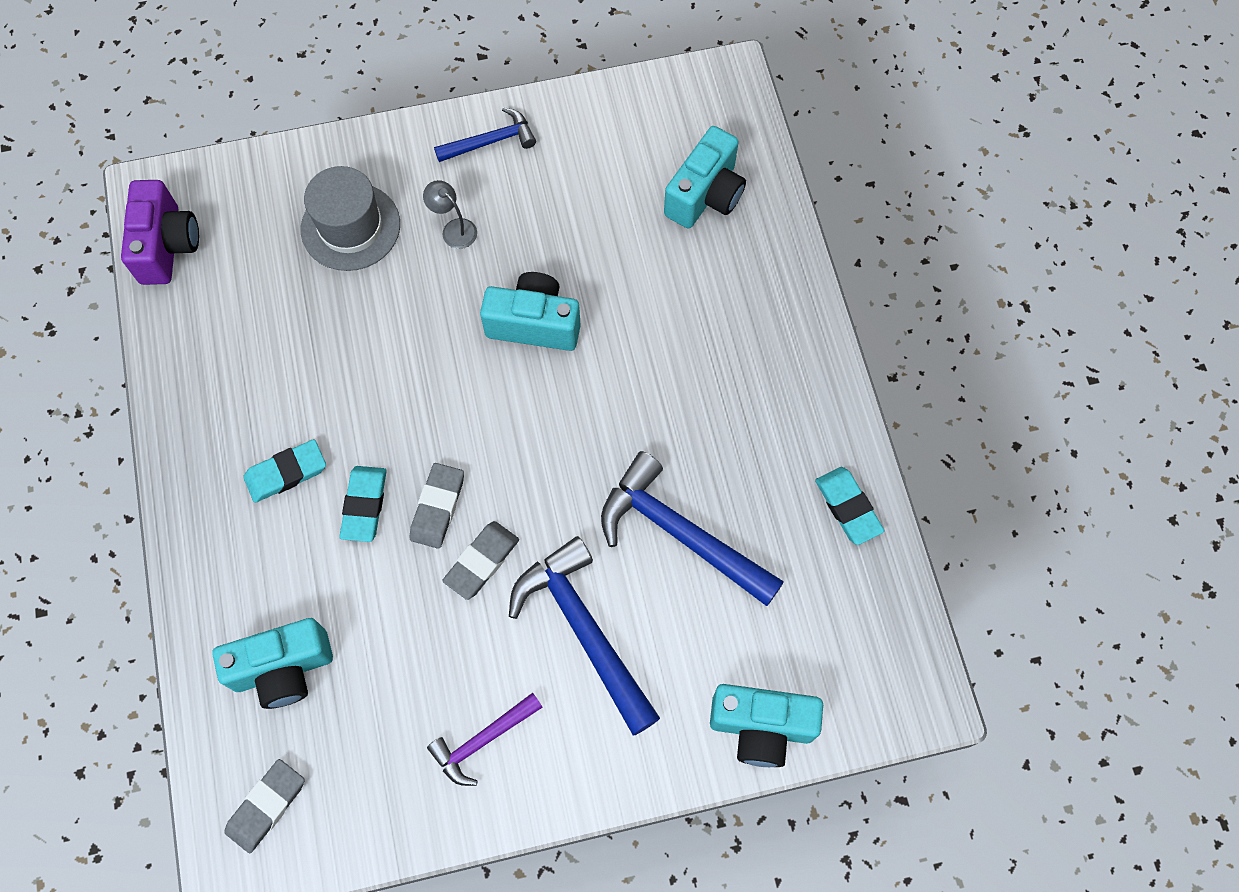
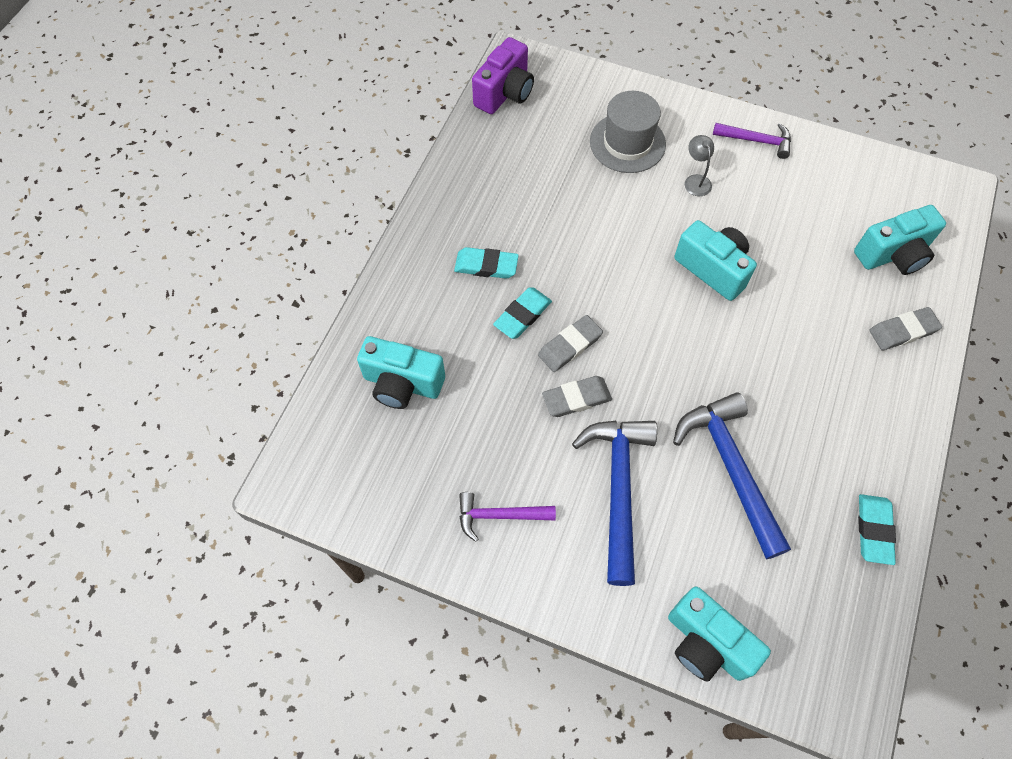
camera: 35 degrees right, 5 degrees down
(266, 806) = (333, 462): grey eraser -> grey eraser (903, 331)
(491, 141) = (756, 141): blue hammer -> purple hammer

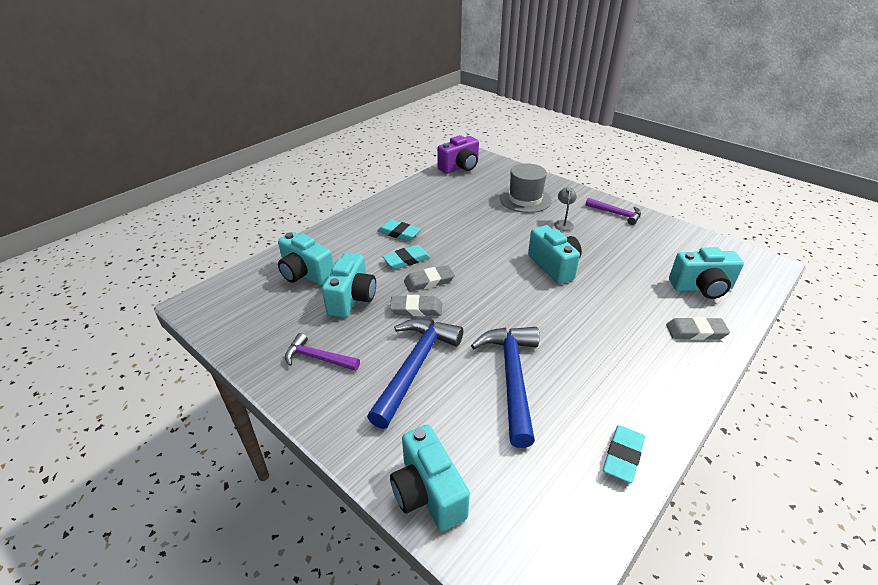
camera: 20 degrees right, 25 degrees down
(488, 407) = (352, 298): none -> turquoise camera

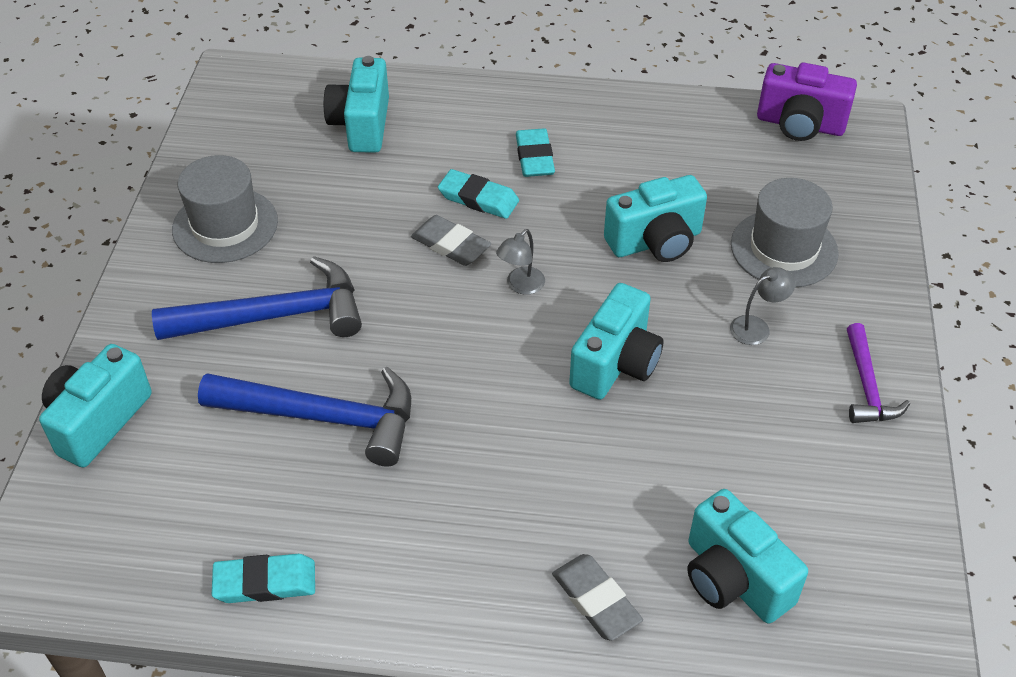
camera: 55 degrees right, 10 degrees up
(318, 358) = (225, 225): purple hammer -> grey hat
(352, 298) = (351, 193): turquoise camera -> turquoise camera (655, 242)
(416, 309) = (382, 262): grey eraser -> none
(479, 272) = (521, 286): none -> grey lamp
(512, 378) = (323, 418): blue hammer -> blue hammer turned 45 degrees clockwise

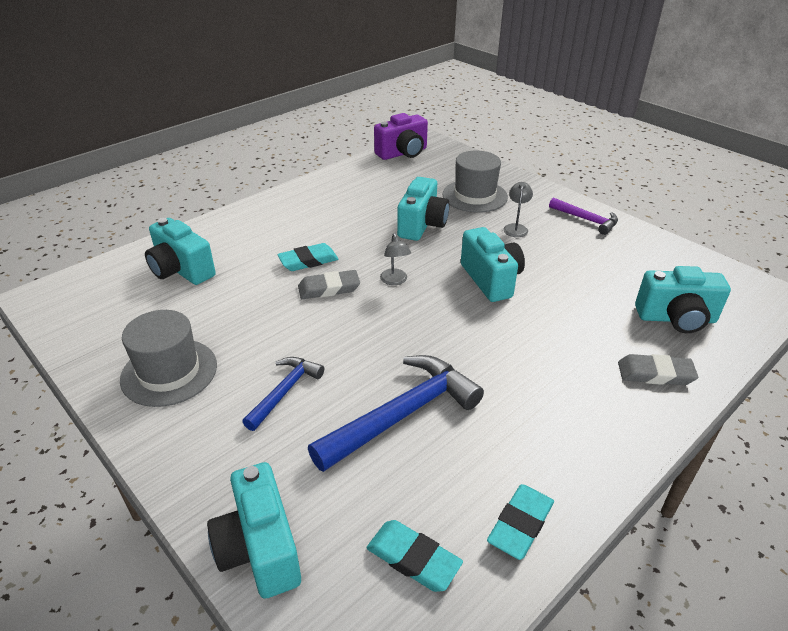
camera: 50 degrees left, 10 degrees down
(274, 316) = (285, 391): blue hammer -> blue hammer, size x0.57
(534, 157) = (307, 228): turquoise eraser -> turquoise eraser (413, 558)

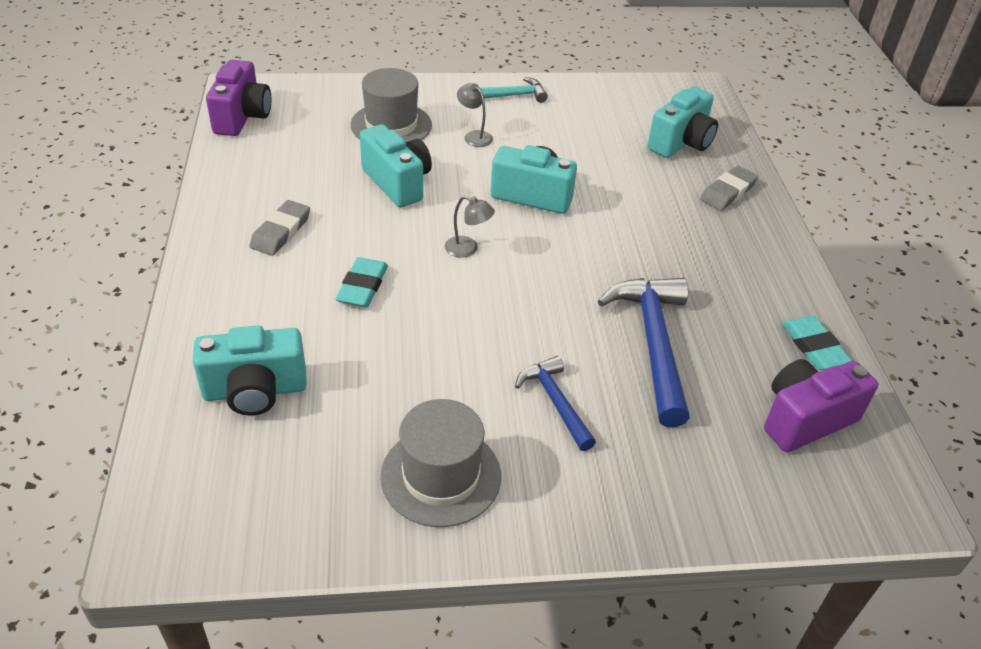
camera: 55 degrees left, 5 degrees up
(260, 549) = (733, 506): turquoise camera -> none
(329, 288) = (429, 296): grey eraser -> grey eraser (281, 232)
(413, 558) = (805, 419): turquoise eraser -> purple camera
(586, 220) = (511, 96): purple hammer -> turquoise hammer

